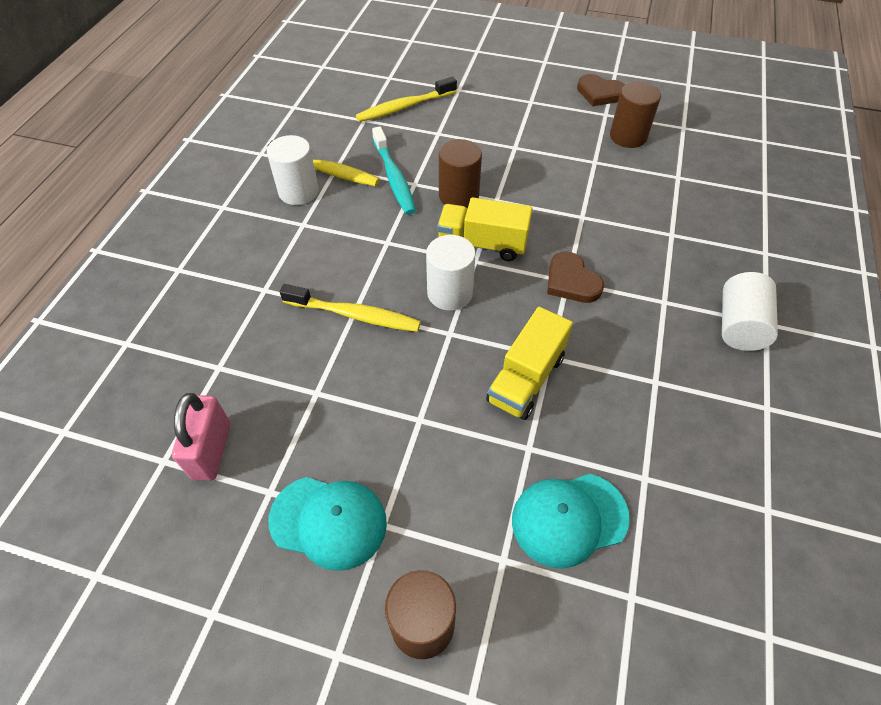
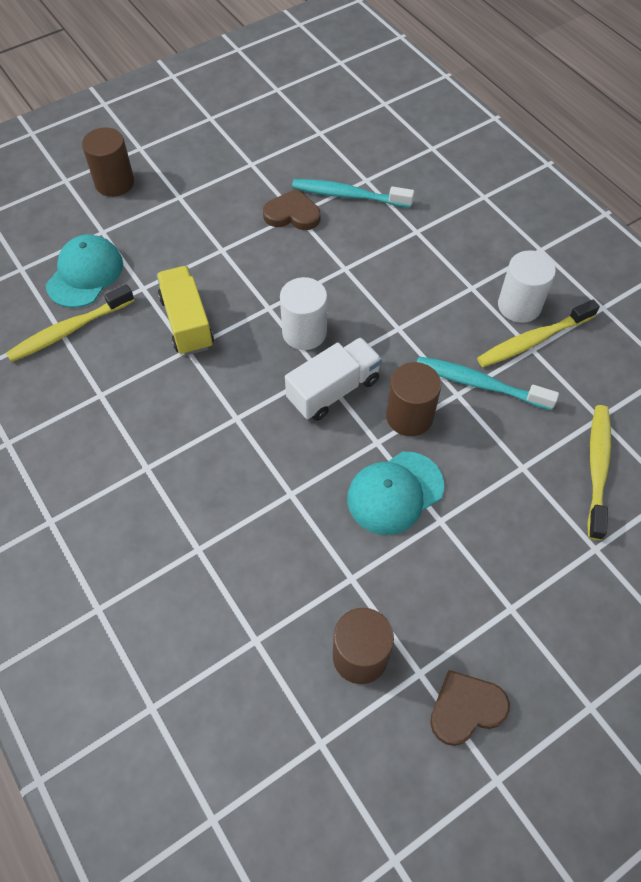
camera: 130 degrees right, 5 degrees up
(211, 450) = (305, 153): pink padlock -> none
(254, 367) = (348, 195): none -> turquoise toothbrush
(328, 521) = (206, 177): turquoise cap -> turquoise cap (395, 493)
(355, 315) = (340, 266): yellow toothbrush -> yellow toothbrush (69, 330)
(482, 244) = (333, 390): yellow truck -> white truck
(571, 281) = (233, 420): brown heart -> brown heart (292, 214)
(739, 326) = (71, 498): white cylinder -> none

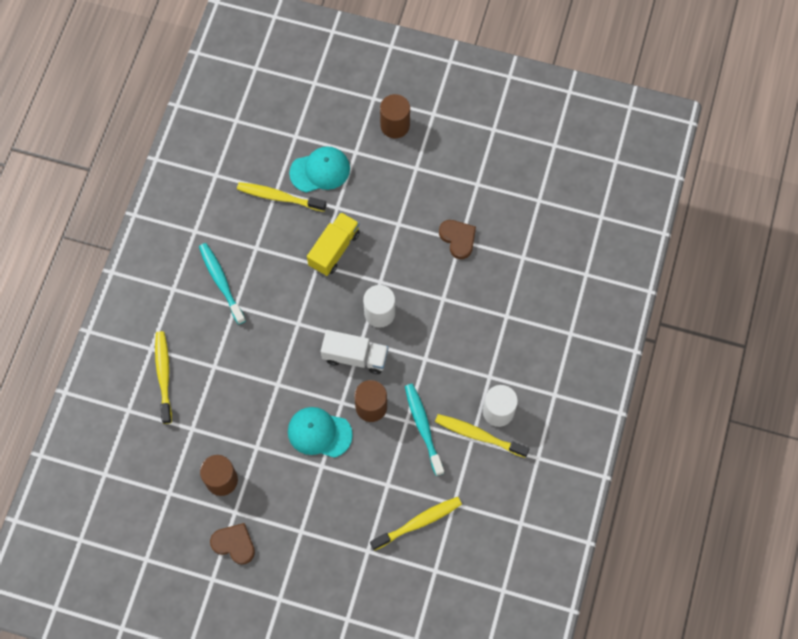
camera: 50 degrees right, 10 degrees up
(149, 620) = (164, 375): none -> yellow toothbrush
(348, 195) = (501, 257): turquoise toothbrush -> turquoise toothbrush (221, 282)

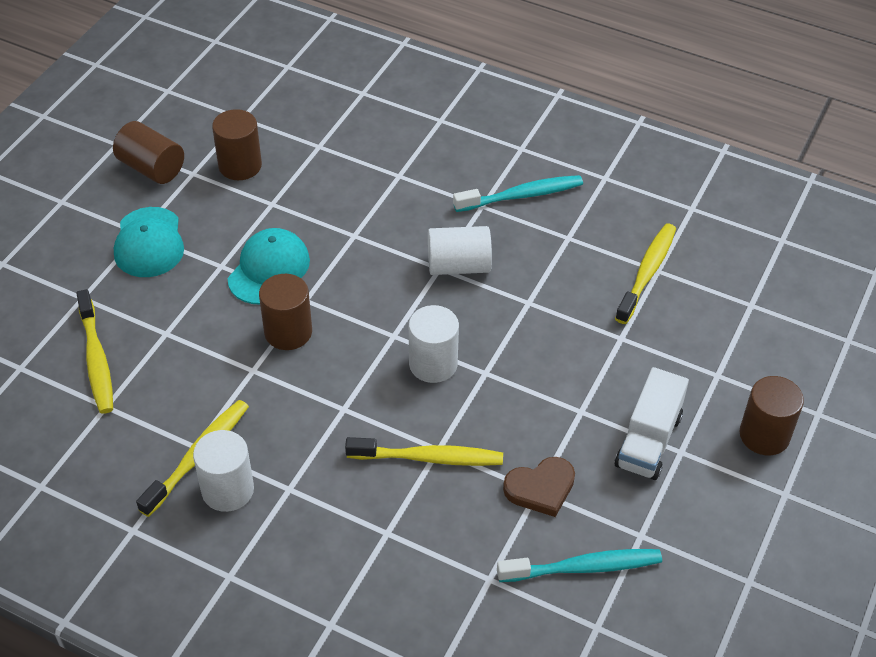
camera: 100 degrees right, 20 degrees down
(164, 375) = (400, 128): yellow toothbrush -> yellow toothbrush (429, 458)
(234, 544) = (151, 168): brown heart -> brown cylinder
(294, 312) = (458, 266): none -> white cylinder
(320, 171) = (687, 326): turquoise cap -> turquoise cap (149, 243)
(334, 249) = (550, 325): yellow truck -> none
(355, 357) = (370, 325): white truck -> white truck (648, 441)
(423, 427) = (235, 388): turquoise toothbrush -> turquoise toothbrush (583, 567)

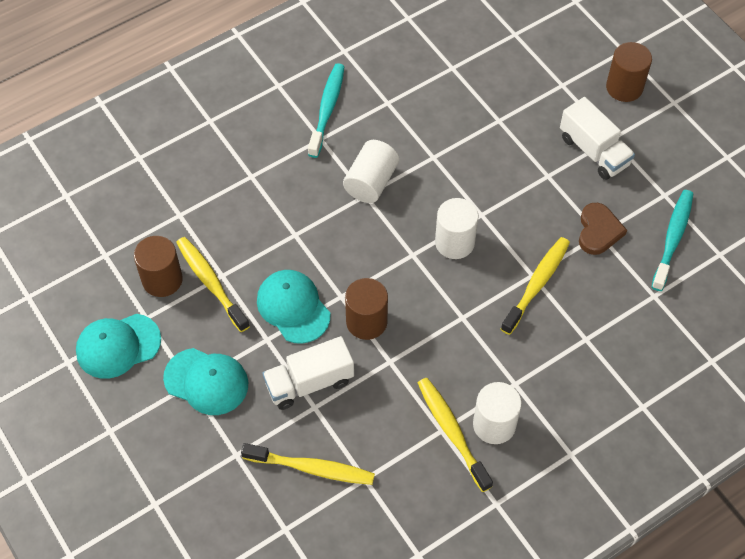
camera: 60 degrees left, 10 degrees up
(151, 168) = (118, 346): brown cylinder -> turquoise cap
(191, 317) = (309, 382): none -> white truck
(647, 272) = (450, 75): yellow toothbrush -> yellow toothbrush (211, 283)

